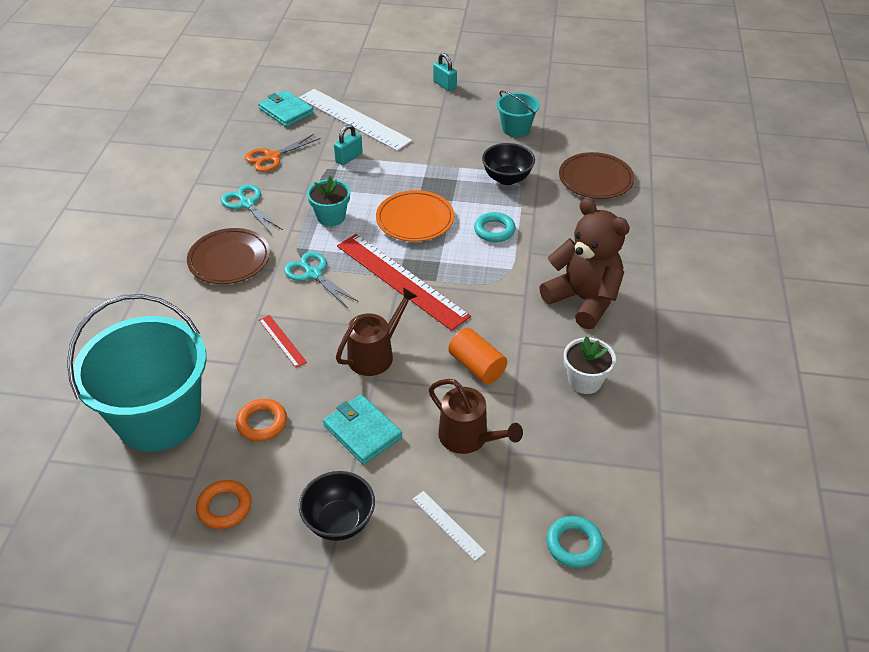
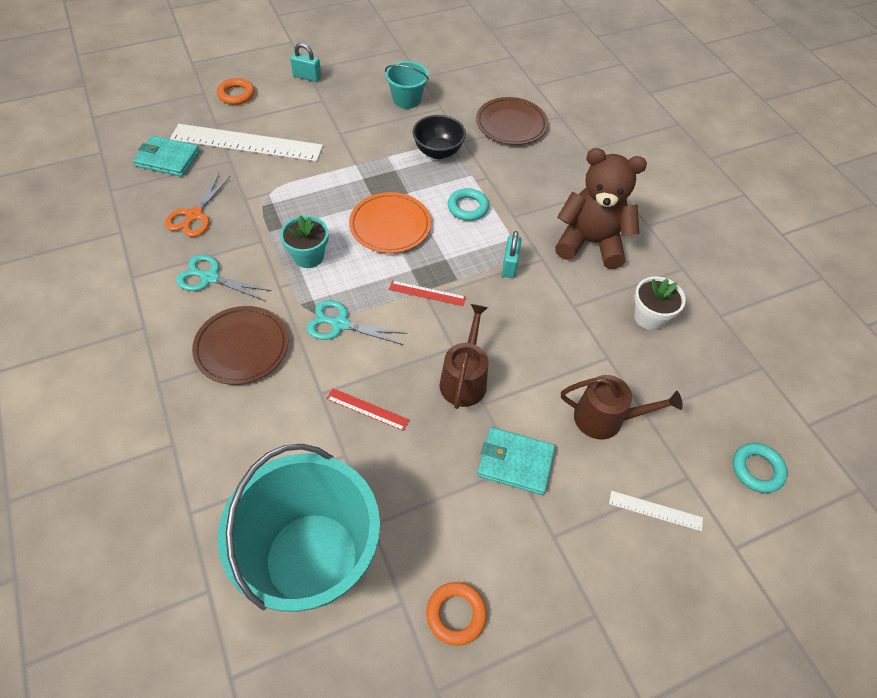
camera: 35 degrees left, 10 degrees up
(262, 423) = (419, 506): orange ring -> orange ring (236, 94)
(339, 521) = (568, 563): black bowl -> none
(349, 158) = (275, 186): turquoise padlock -> turquoise padlock (509, 265)
(401, 280) = (427, 293): red ruler -> red ruler, size x0.44
(477, 366) = (558, 346): orange cylinder -> none

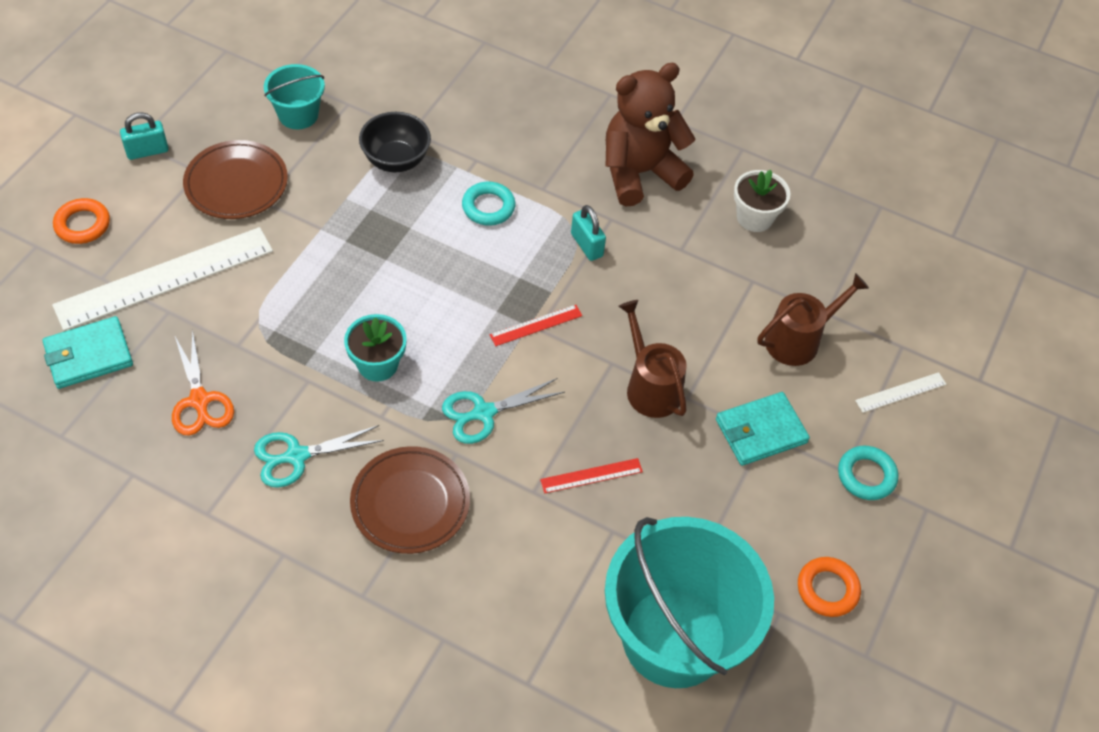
camera: 40 degrees left, 0 degrees up
(390, 226) = (429, 277): orange plate -> none
(511, 124) = (443, 82): brown plate -> brown plate (236, 184)
(757, 469) = (945, 303): turquoise ring -> turquoise ring (866, 476)

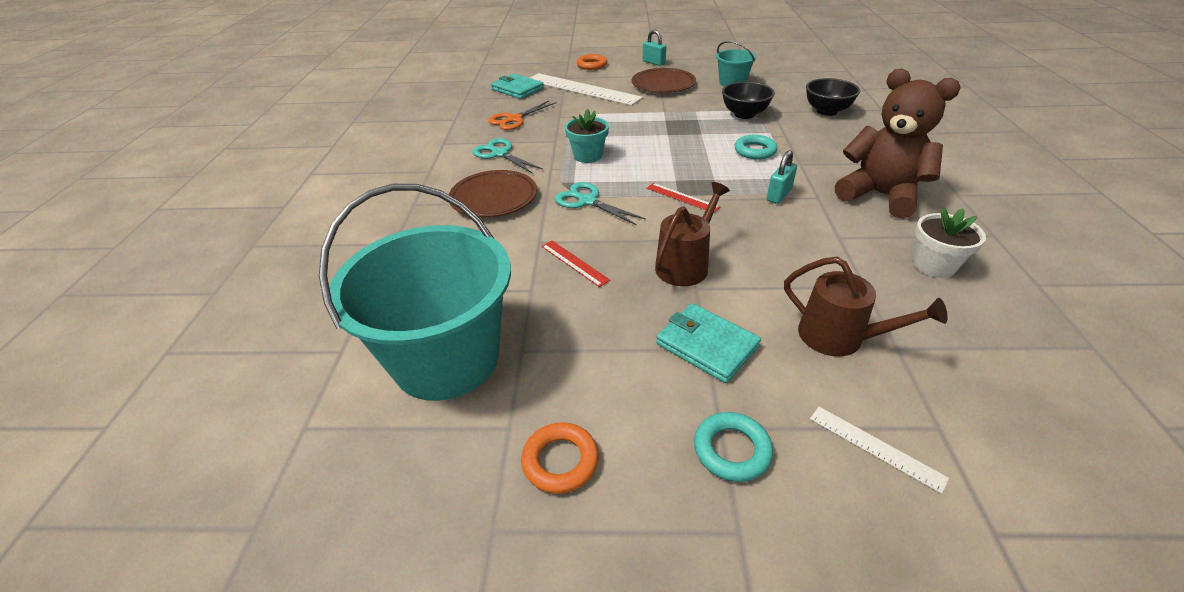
camera: 70 degrees right, 15 degrees down
(450, 87) = (827, 111): none -> black bowl

